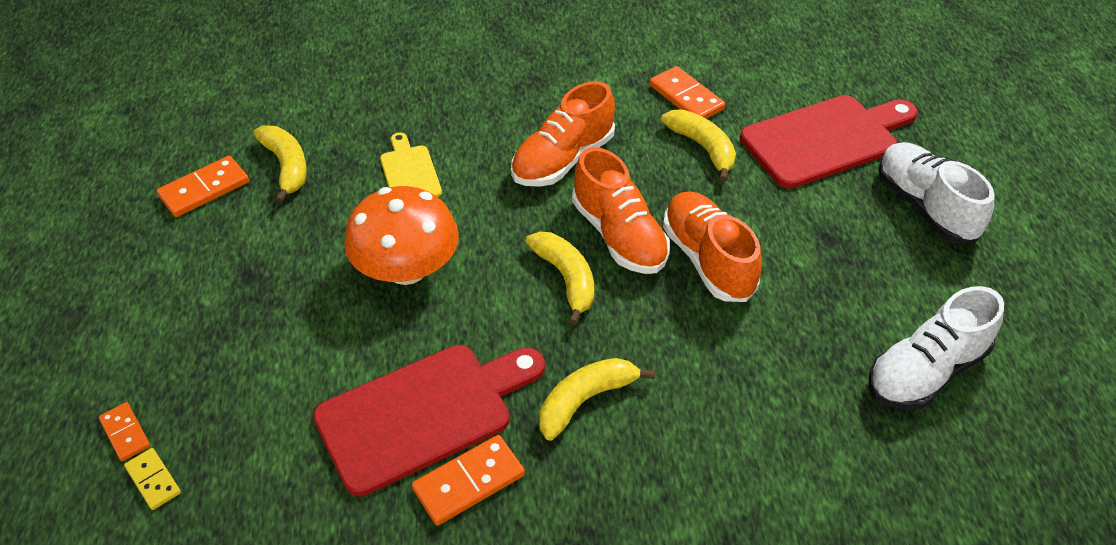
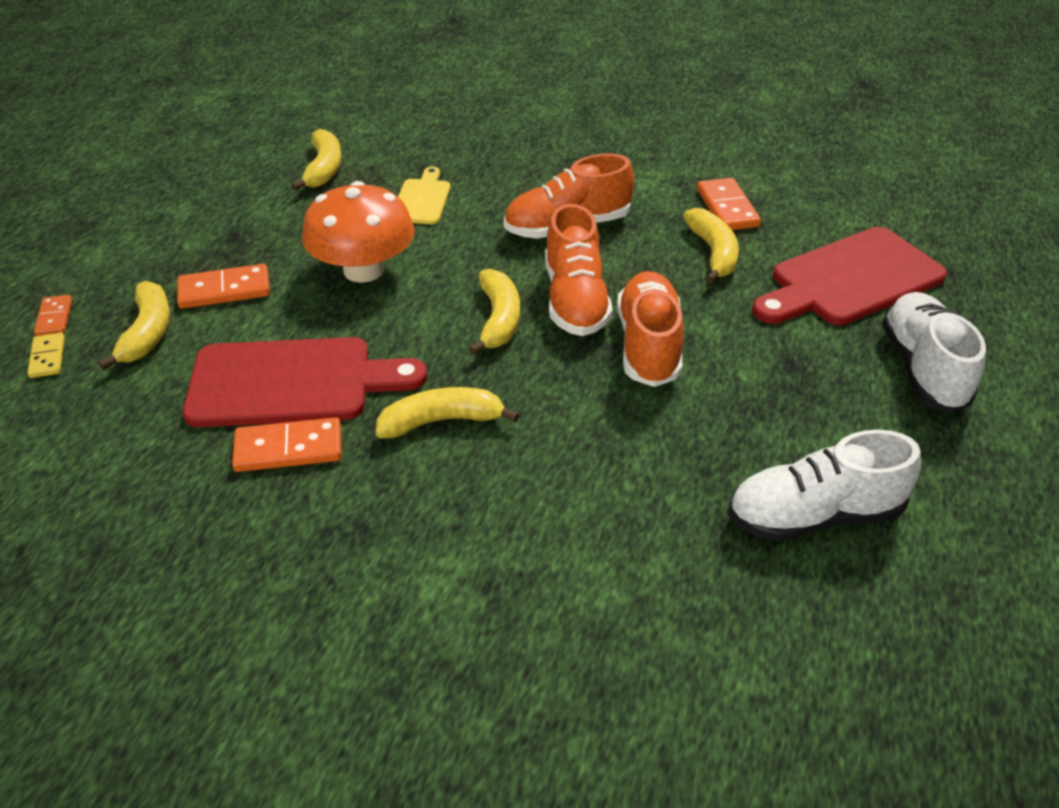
camera: 25 degrees right, 5 degrees down
(204, 189) = (247, 167): orange domino -> orange domino (224, 290)
(240, 413) = (148, 332): none -> yellow banana
(825, 139) = (850, 280): red cutting board -> red cutting board turned 150 degrees clockwise

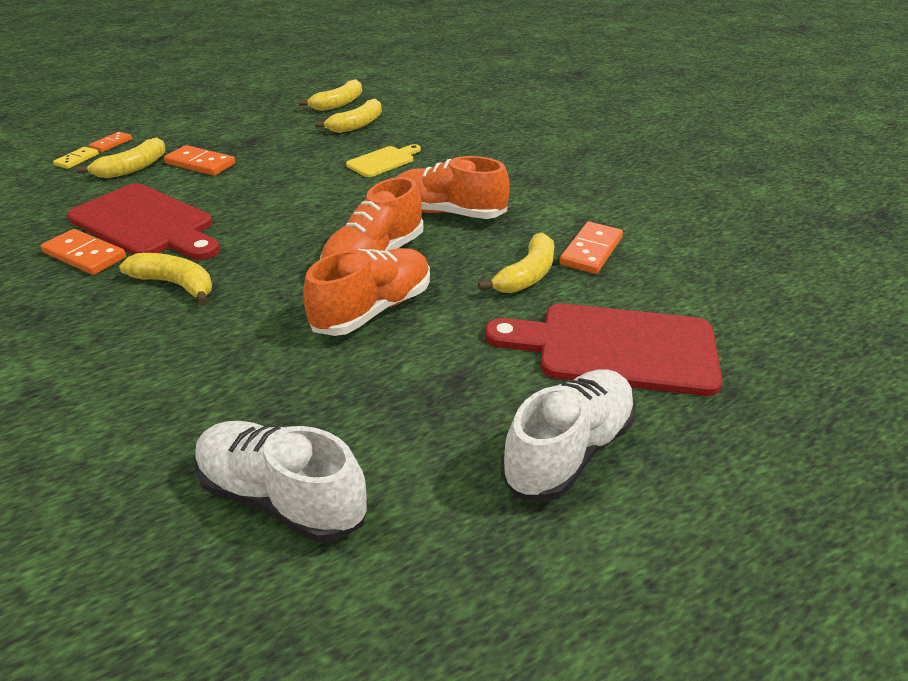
camera: 40 degrees right, 5 degrees down
(363, 270) = (284, 184): orange mushroom -> none
(499, 319) = (308, 246): yellow banana -> yellow banana (339, 104)

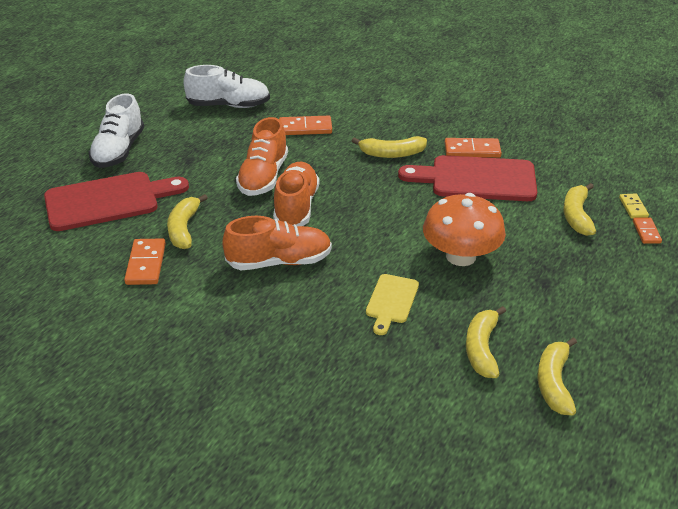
camera: 150 degrees right, 0 degrees up
(200, 164) = (536, 239): orange domino -> orange domino (305, 128)
(282, 171) = (461, 256): none -> orange mushroom

